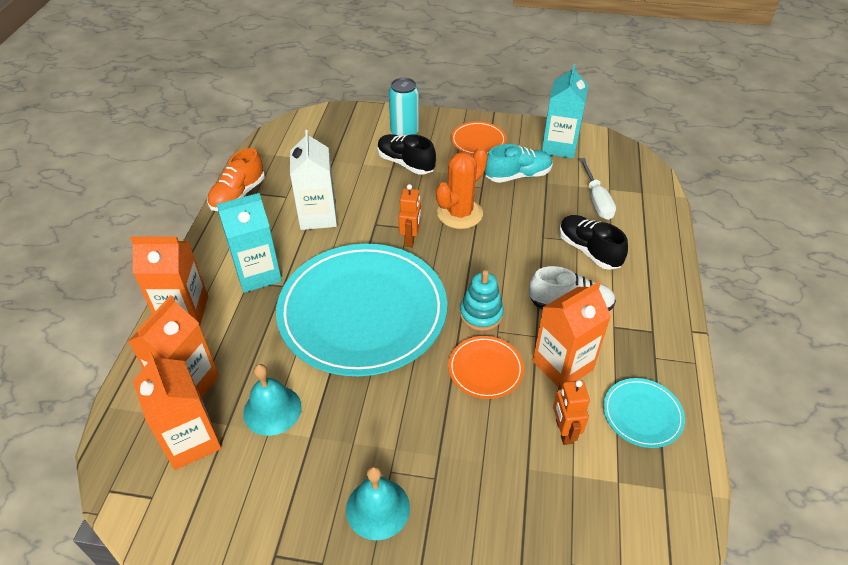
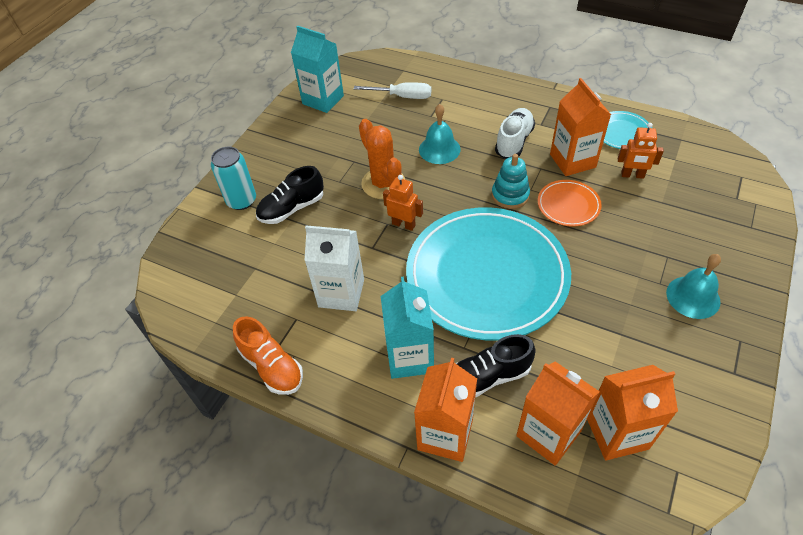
camera: 70 degrees left, 5 degrees up
(272, 410) = (589, 361): turquoise bell -> turquoise bell (439, 149)
(478, 141) = (286, 149): orange plate -> none
(518, 175) = (349, 134): turquoise shoe -> none
(588, 250) = (458, 116): black shoe -> black shoe (488, 377)

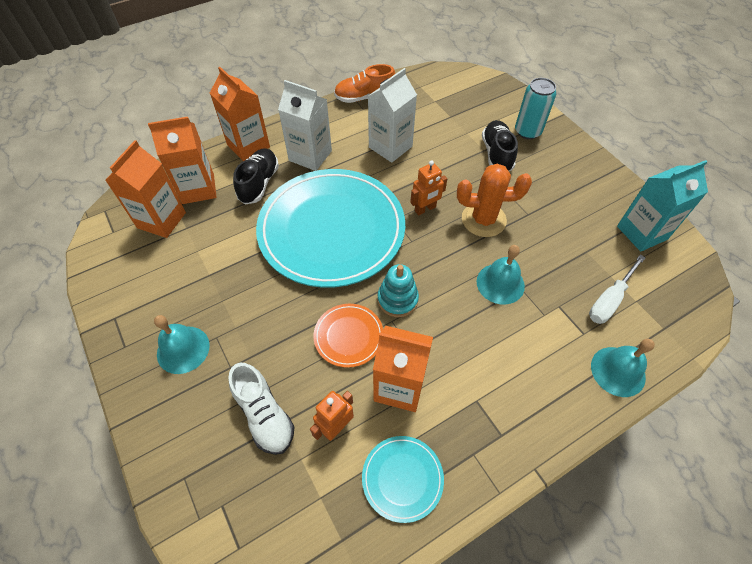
camera: 120 degrees right, 5 degrees up
(410, 357) = (310, 156): turquoise carton -> white carton
(455, 78) = (618, 371): none -> turquoise bell
(514, 141) = (467, 353): white shoe -> white shoe (264, 415)

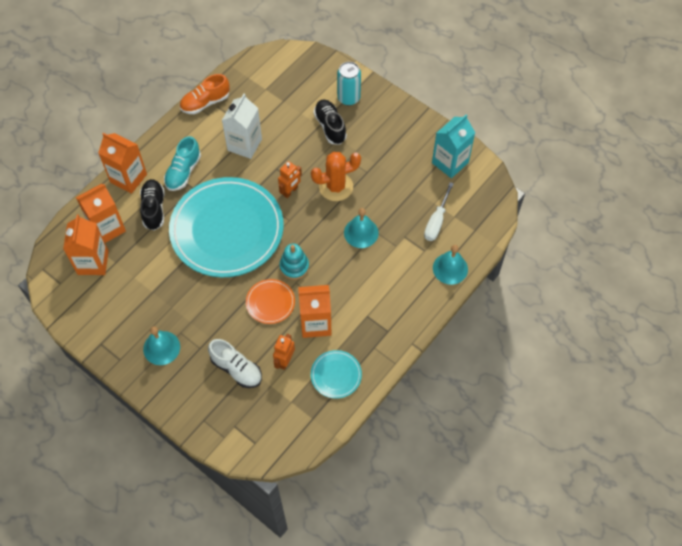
camera: 20 degrees left, 5 degrees up
(310, 156) = (183, 172): white carton -> turquoise shoe

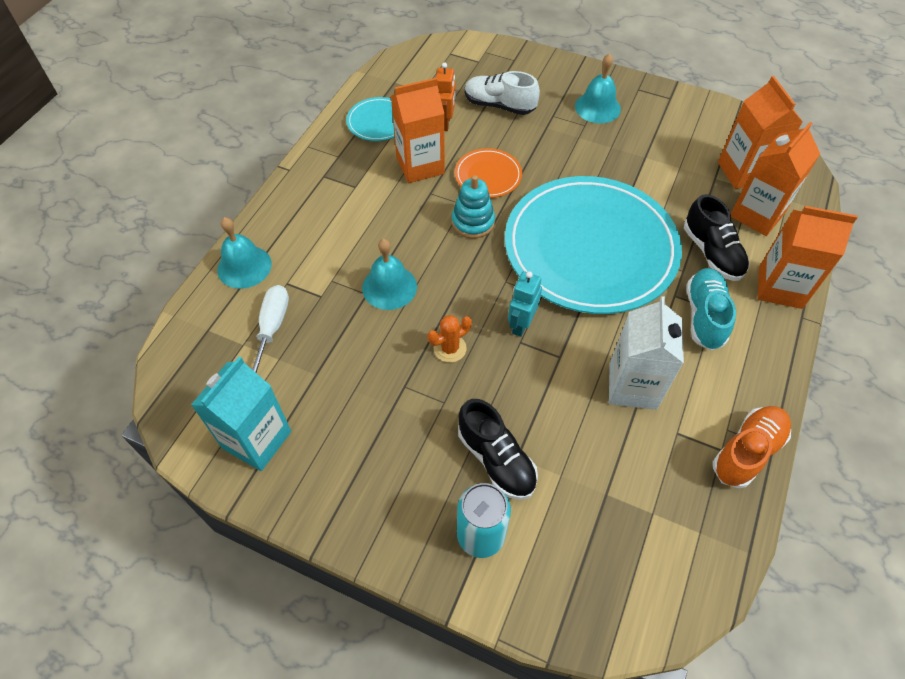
camera: 165 degrees right, 5 degrees down
(290, 191) = (521, 324): orange robot -> turquoise robot
(336, 187) = (450, 348): orange cactus -> orange cactus, size x0.56

